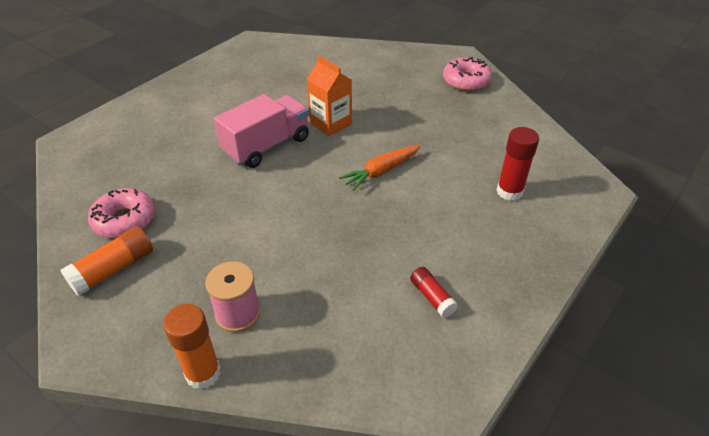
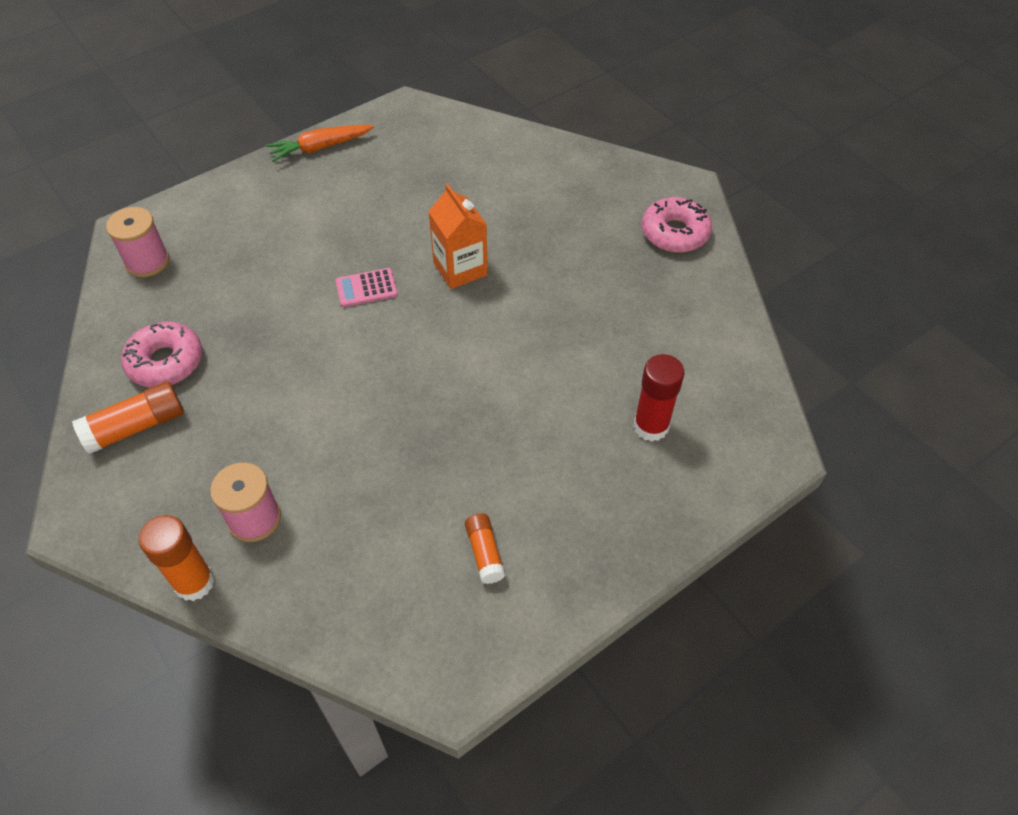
camera: 15 degrees right, 10 degrees up
(88, 158) = (147, 262): none -> pink spool
(267, 146) = (366, 288): pink truck -> pink calculator
(381, 171) = (496, 358): orange carrot -> orange carrot (320, 148)
(432, 297) = (484, 553): red glue stick -> orange glue stick

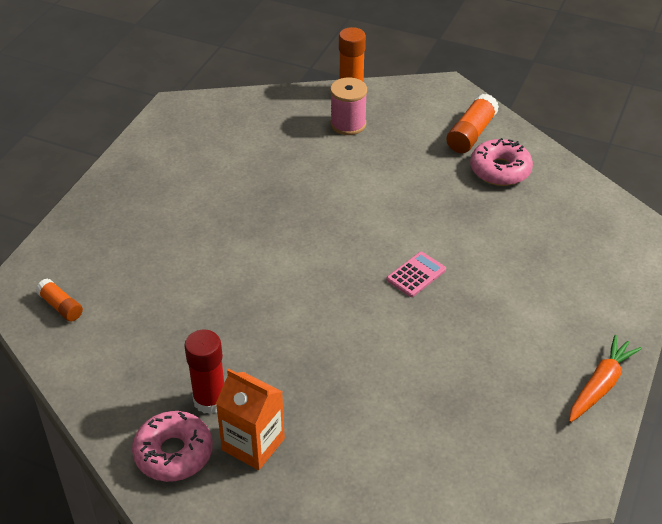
camera: 150 degrees right, 10 degrees down
(147, 262) = (603, 221): pink spool -> none
(460, 269) = (354, 324): orange carton -> orange carton (253, 444)
(484, 553) = (195, 161): orange glue stick -> orange glue stick (61, 306)
(651, 426) = (119, 270): red glue stick -> red glue stick (210, 400)

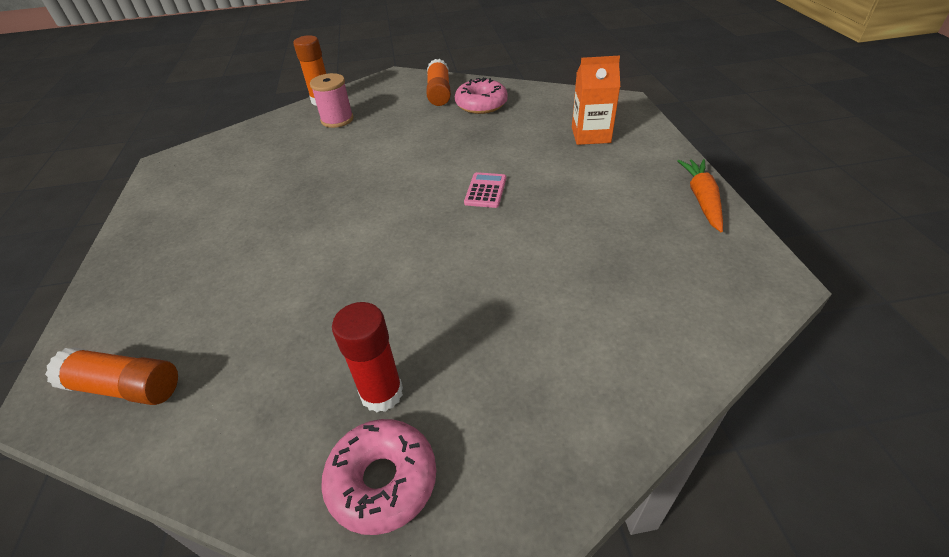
camera: 30 degrees left, 0 degrees up
(61, 306) = (125, 387): orange glue stick -> orange glue stick, size x1.59
(253, 444) = (467, 413): orange carton -> orange carton (590, 135)

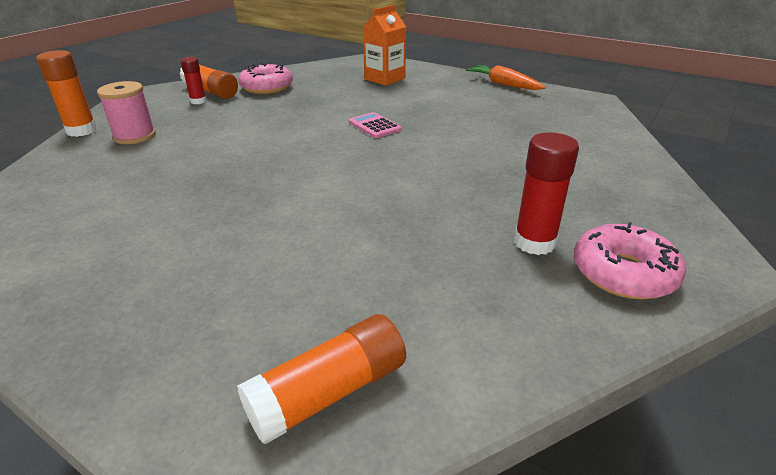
camera: 50 degrees left, 10 degrees down
(417, 100) = (198, 101): none -> red glue stick

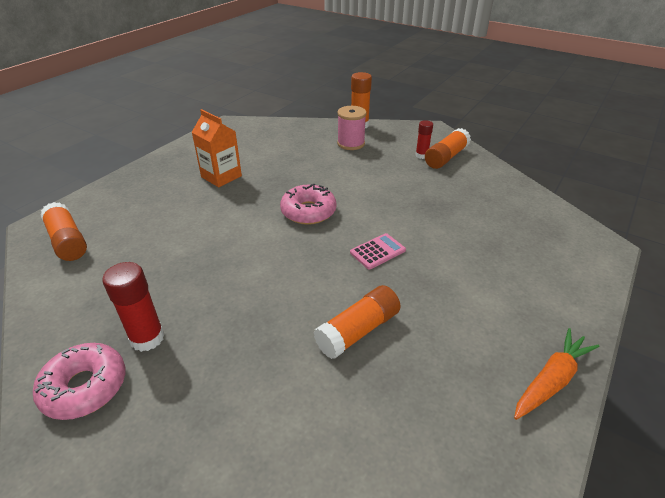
camera: 90 degrees right, 5 degrees up
(267, 87) = (466, 183): pink donut -> pink donut (308, 211)
(384, 79) = (525, 258): orange carton -> orange carton (221, 176)
(482, 135) = (358, 331): none -> orange glue stick

